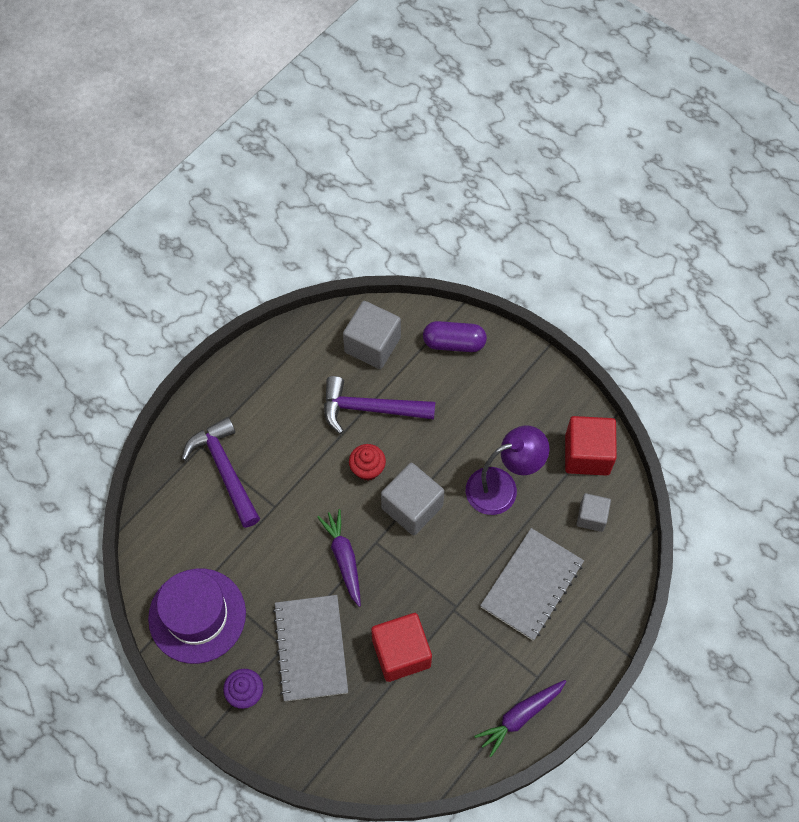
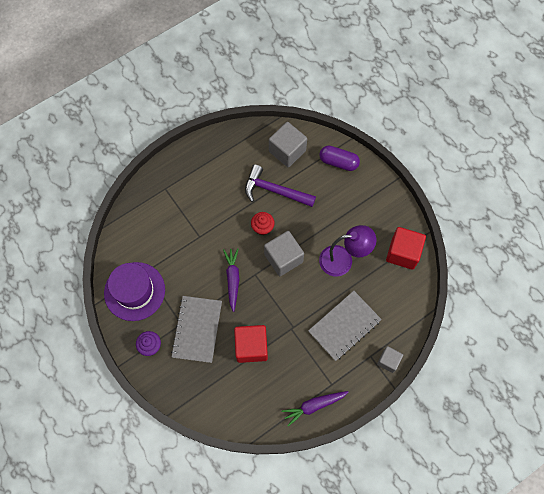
camera: 15 degrees right, 5 degrees up
(225, 470) = (175, 207): purple hammer -> none
(591, 517) = (394, 293): grey cube -> grey cube (388, 361)

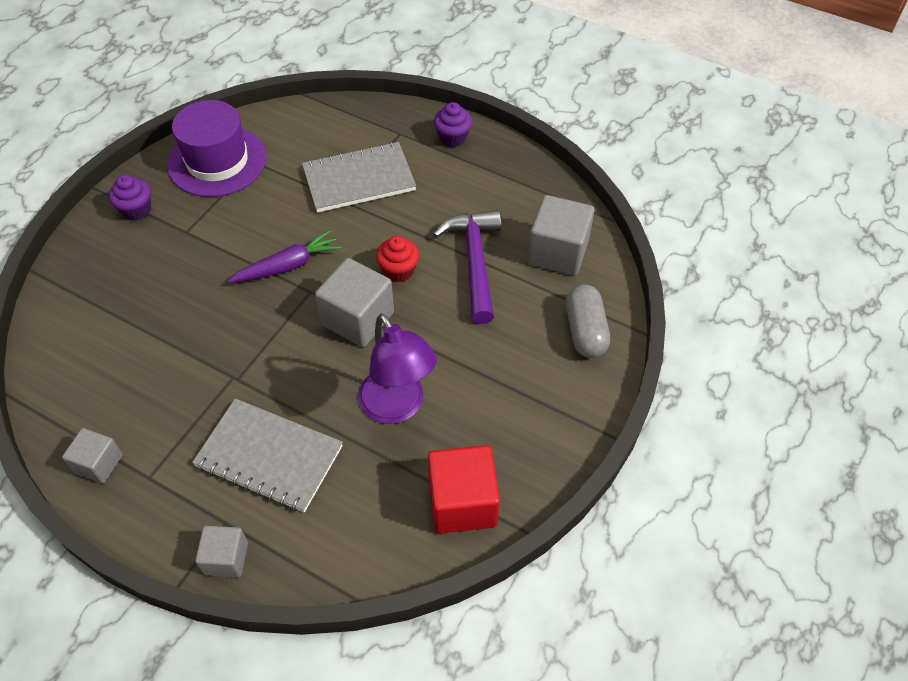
camera: 65 degrees right, 15 degrees down
(183, 163) = (452, 138): none -> purple cupcake
(197, 329) = (184, 253): grey notebook -> grey notebook (359, 179)
(251, 347) = (179, 333): red cube -> none
(314, 406) = (99, 464): purple carrot -> grey cube
(338, 162) = (585, 331): purple capsule -> grey capsule

